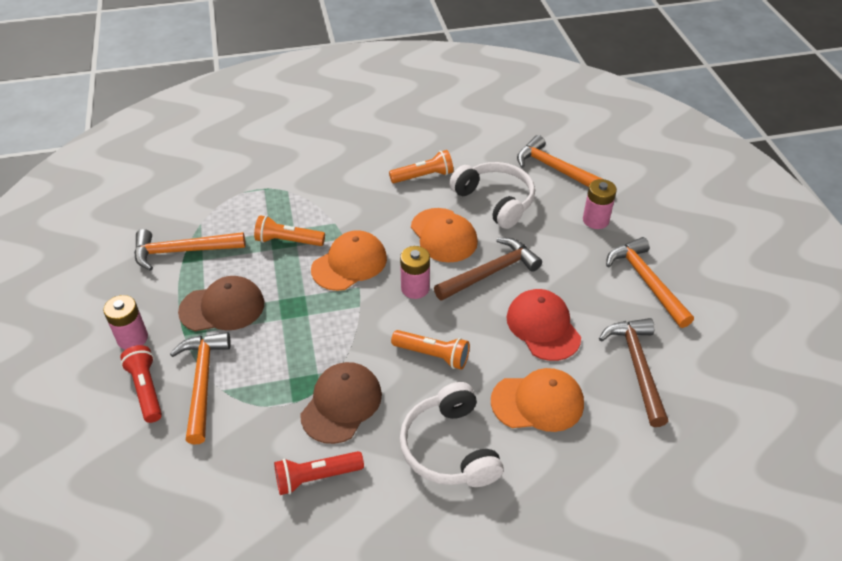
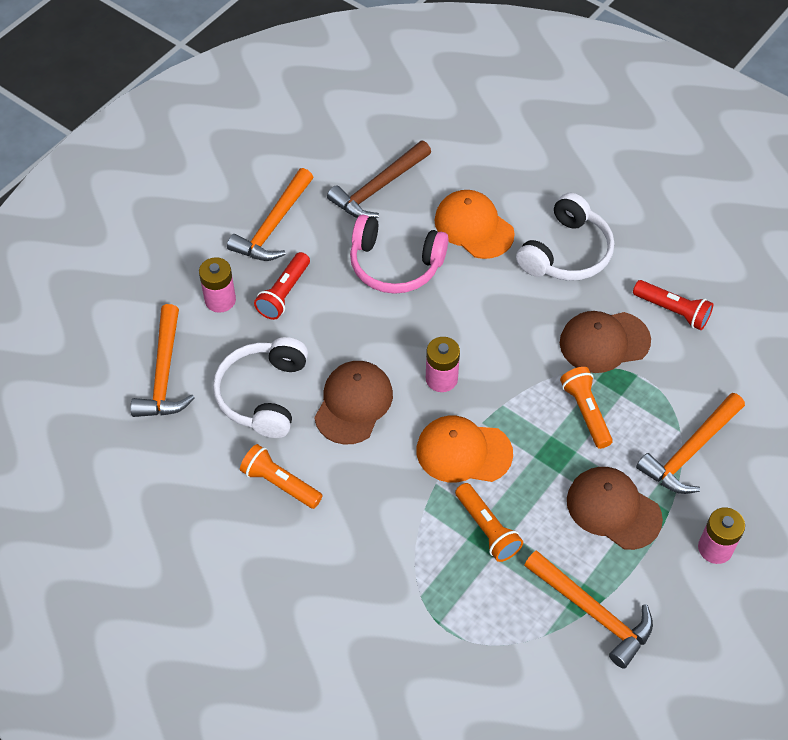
camera: 130 degrees left, 10 degrees up
(146, 389) = (739, 485): red flashlight -> red flashlight (284, 293)
(433, 355) = (498, 317): orange flashlight -> orange flashlight (586, 412)
(443, 235) = (353, 404): orange cap -> brown cap
(491, 272) = (367, 336): brown hammer -> none
(543, 327) = (395, 265): red cap -> pink headphones

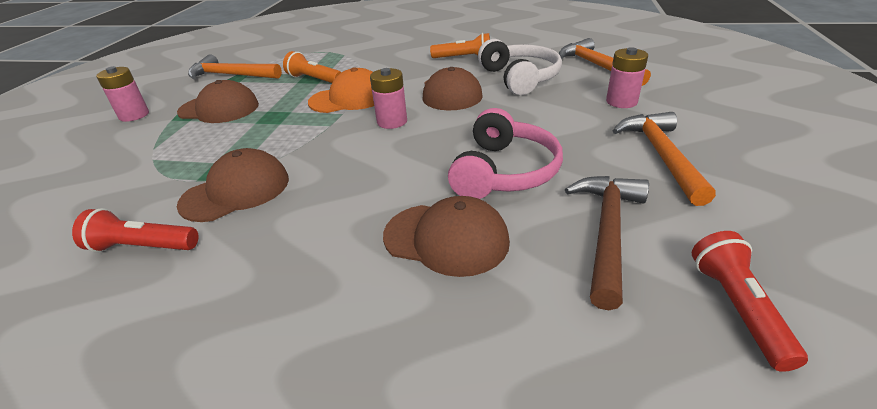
camera: 155 degrees right, 20 degrees down
(284, 293) = (579, 121): red flashlight -> red flashlight (737, 308)
(395, 265) = (504, 172): pink headphones -> pink headphones turned 120 degrees clockwise
(473, 227) = (446, 238): orange cap -> brown cap
(566, 252) = (303, 257): white headphones -> none
(586, 412) = (249, 143): orange flashlight -> none
(689, 451) = (145, 151): orange hammer -> none

